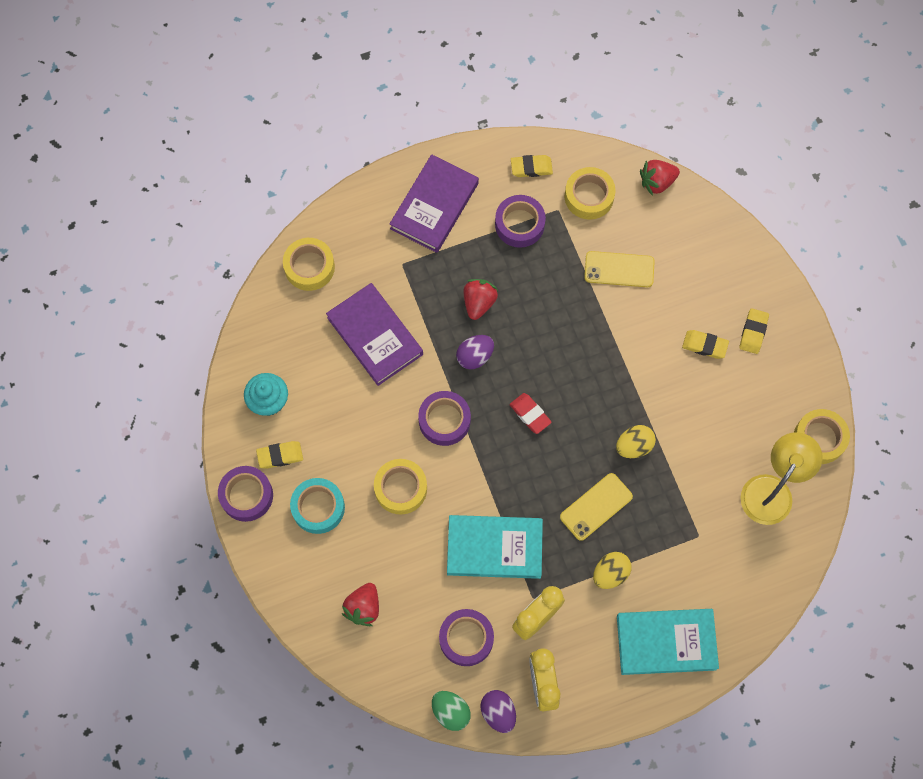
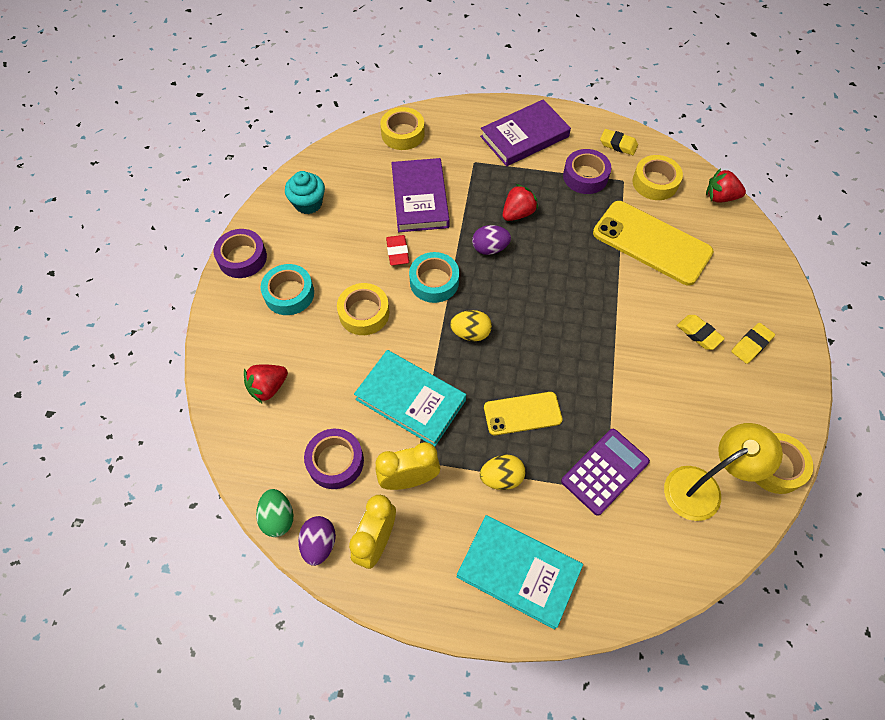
camera: 30 degrees right, 10 degrees down
(280, 456) = (288, 243): yellow eraser -> none
(444, 420) = (434, 281): purple tape -> turquoise tape
(530, 414) = (509, 312): red eraser -> red eraser (397, 252)
(619, 269) = (651, 243): yellow phone -> yellow phone, size x1.72
(634, 446) = (587, 382): yellow egg -> yellow egg (470, 333)
(689, 520) = (605, 471): none -> purple calculator

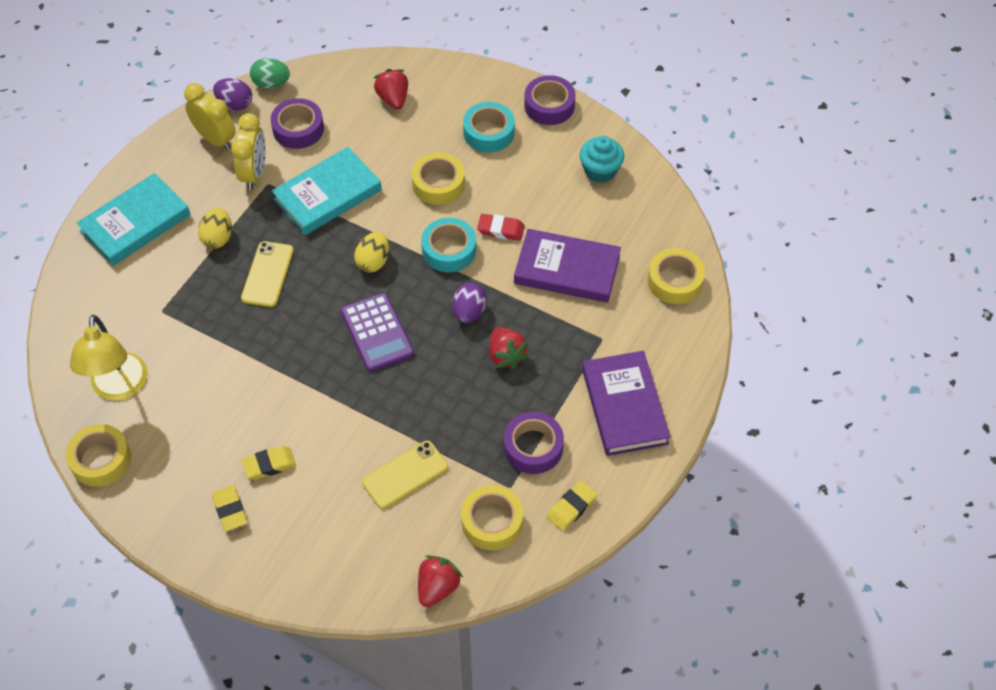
camera: 110 degrees right, 5 degrees down
(605, 471) = (178, 317): purple calculator -> purple calculator (377, 333)
(651, 243) = (405, 475): yellow phone -> yellow phone, size x0.58

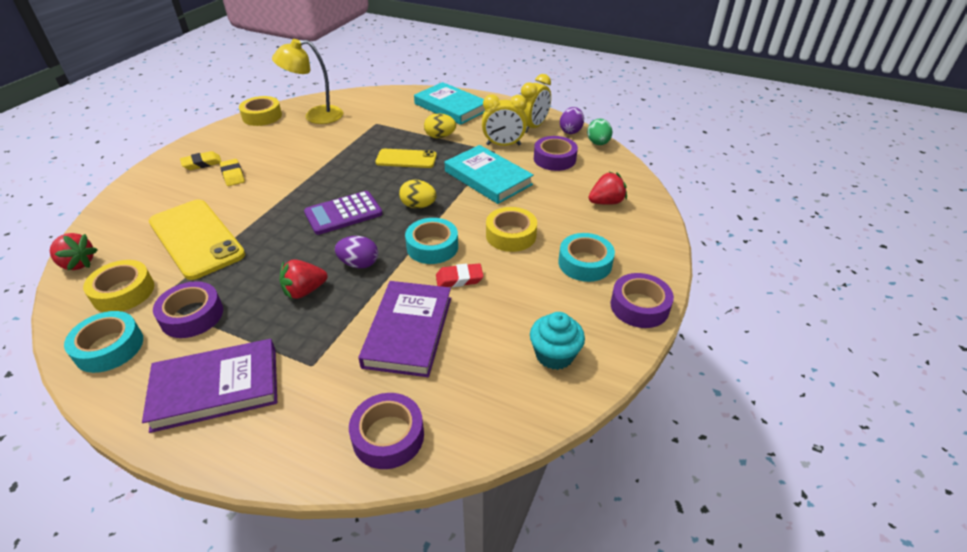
camera: 85 degrees right, 15 degrees down
(405, 475) = (196, 238): yellow phone -> yellow phone, size x1.72
(501, 229) = (459, 279): red eraser -> red eraser turned 75 degrees clockwise
(571, 508) = (109, 347): yellow eraser -> turquoise tape
(675, 281) = (388, 436): yellow tape -> purple tape

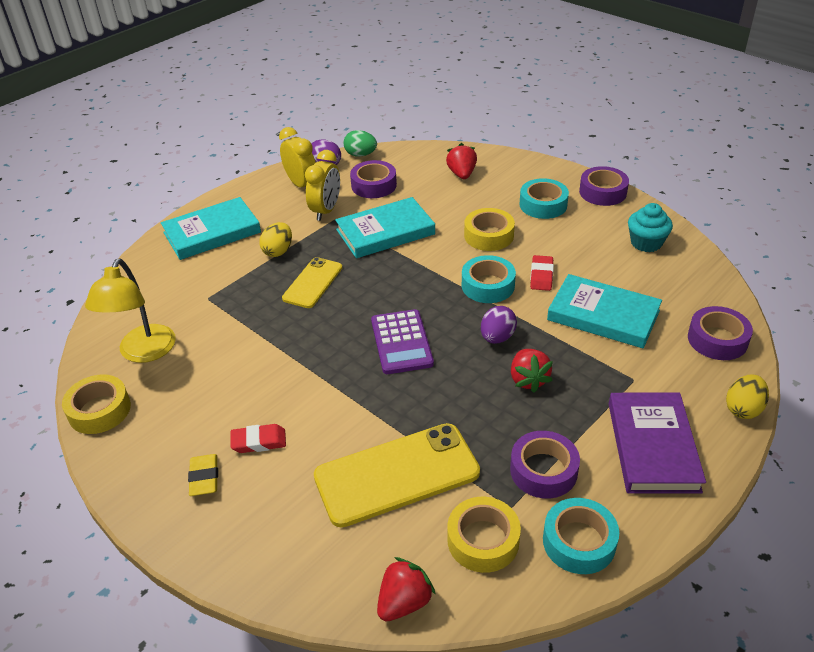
camera: 70 degrees left, 0 degrees up
(233, 175) = (259, 441): yellow eraser -> red eraser
(408, 331) = (603, 315): purple book -> turquoise book
(418, 206) = (413, 285): yellow egg -> yellow egg (743, 409)

